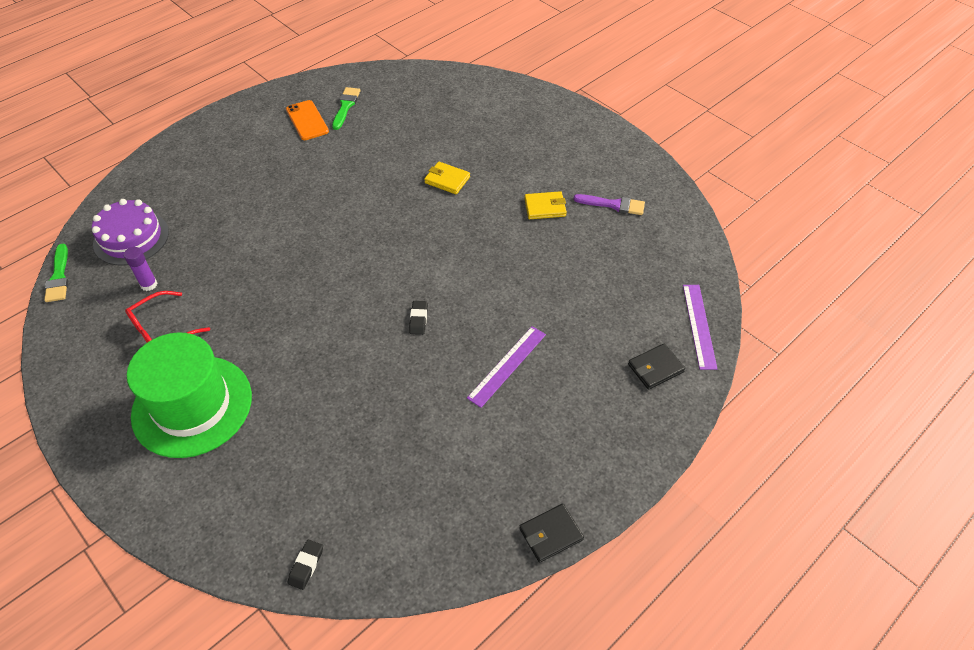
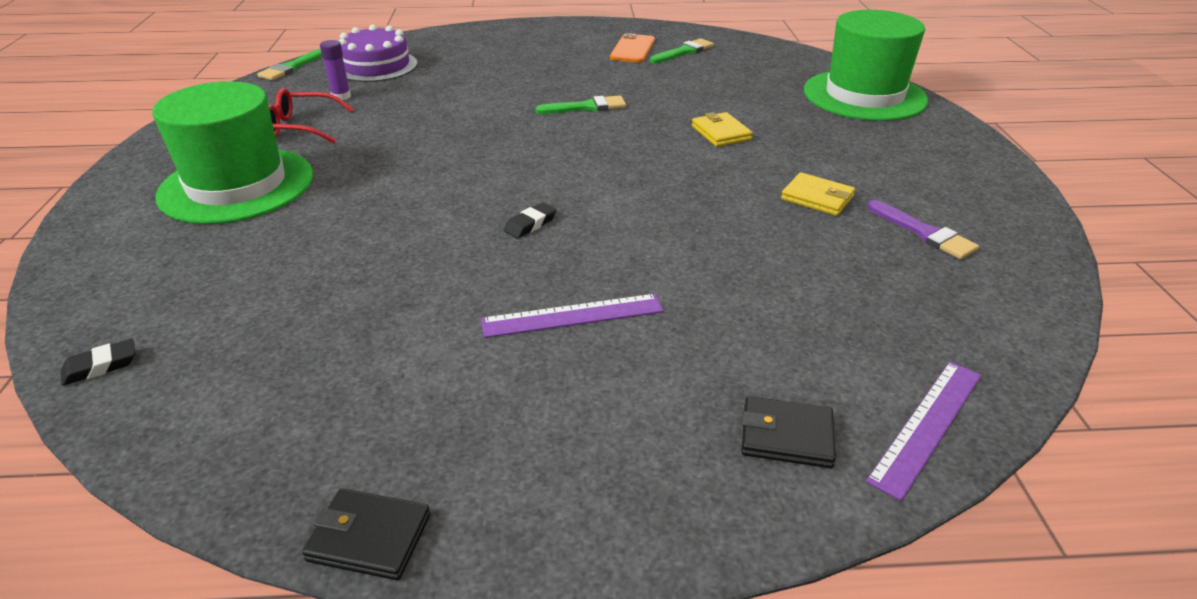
camera: 40 degrees right, 15 degrees down
(341, 199) = (586, 107): none -> green brush
(496, 99) = (864, 95): none -> green hat

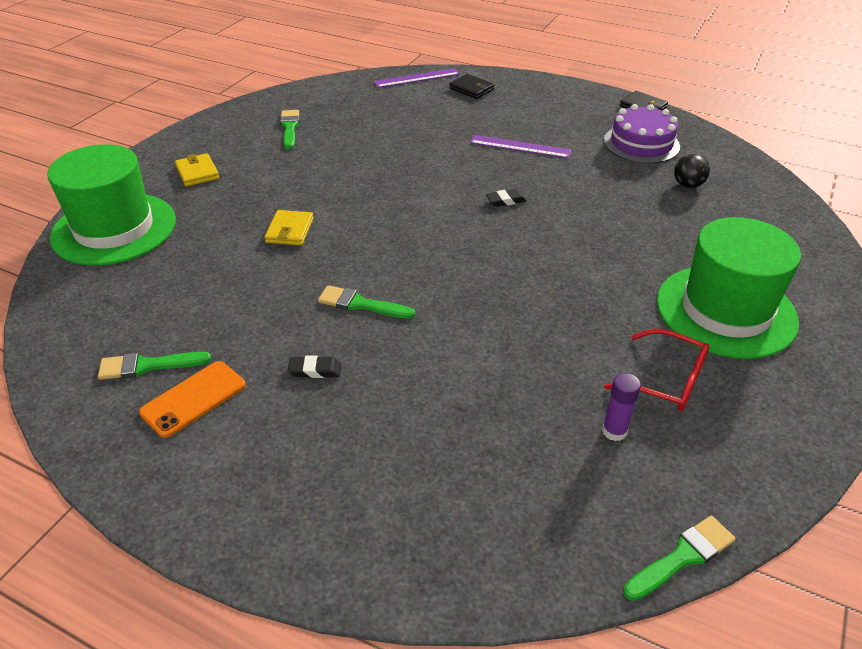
camera: 150 degrees left, 5 degrees up
(100, 366) = (778, 193): black eraser -> black eraser (315, 370)
(266, 331) = (687, 185): none -> black ball
(376, 66) = (550, 502): purple cake -> purple cake (641, 144)
(817, 198) = (310, 162): yellow wallet -> yellow wallet (197, 172)
(924, 233) = (290, 128): purple brush -> green brush

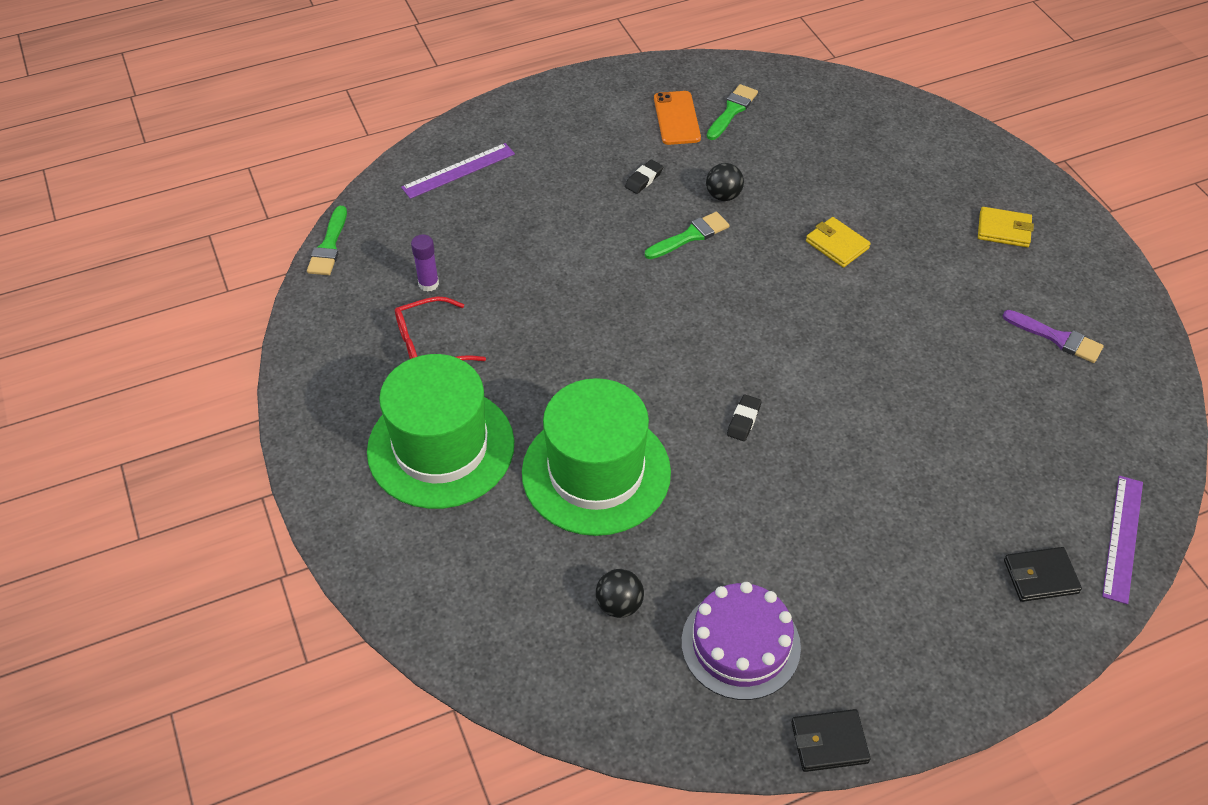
camera: 130 degrees right, 10 degrees up
(114, 228) = (939, 148): green hat -> green hat (596, 472)
(288, 310) = (723, 195): none -> black ball
(290, 128) = (1057, 338): green brush -> purple brush
(520, 146) = (840, 513): purple ruler -> purple ruler (458, 171)

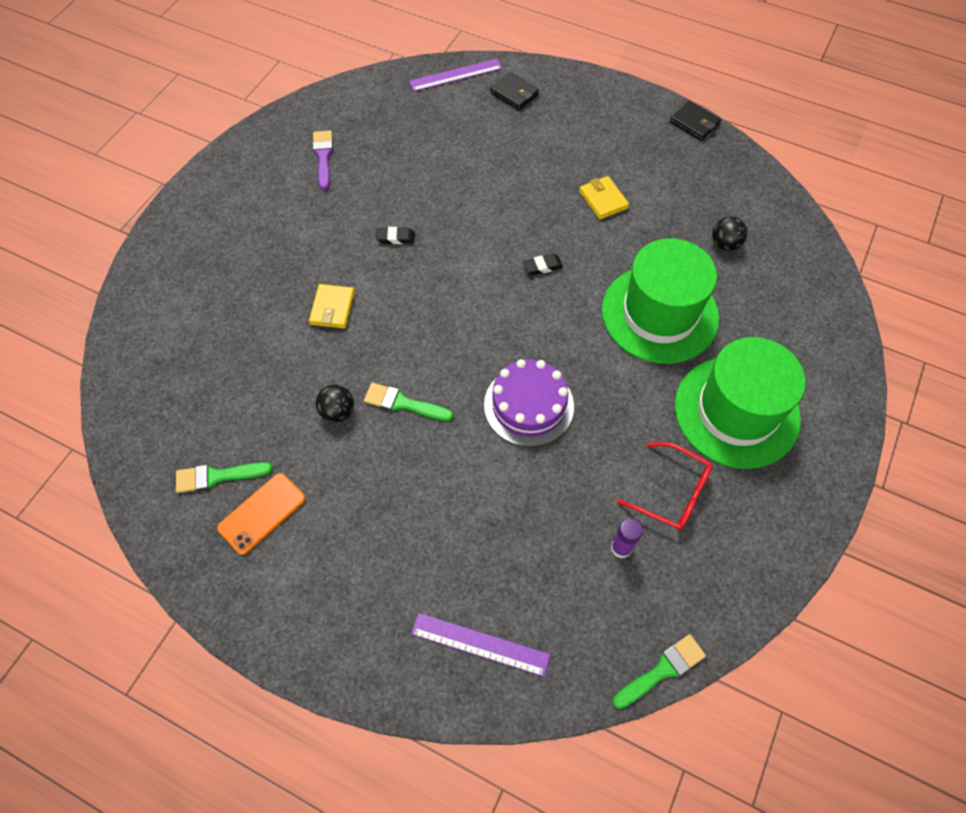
camera: 130 degrees left, 10 degrees up
(644, 179) = (365, 481): black eraser -> black eraser (396, 238)
(740, 644) = (685, 182): purple cake -> purple cake (528, 405)
(1004, 230) = (235, 226): yellow wallet -> yellow wallet (603, 200)

